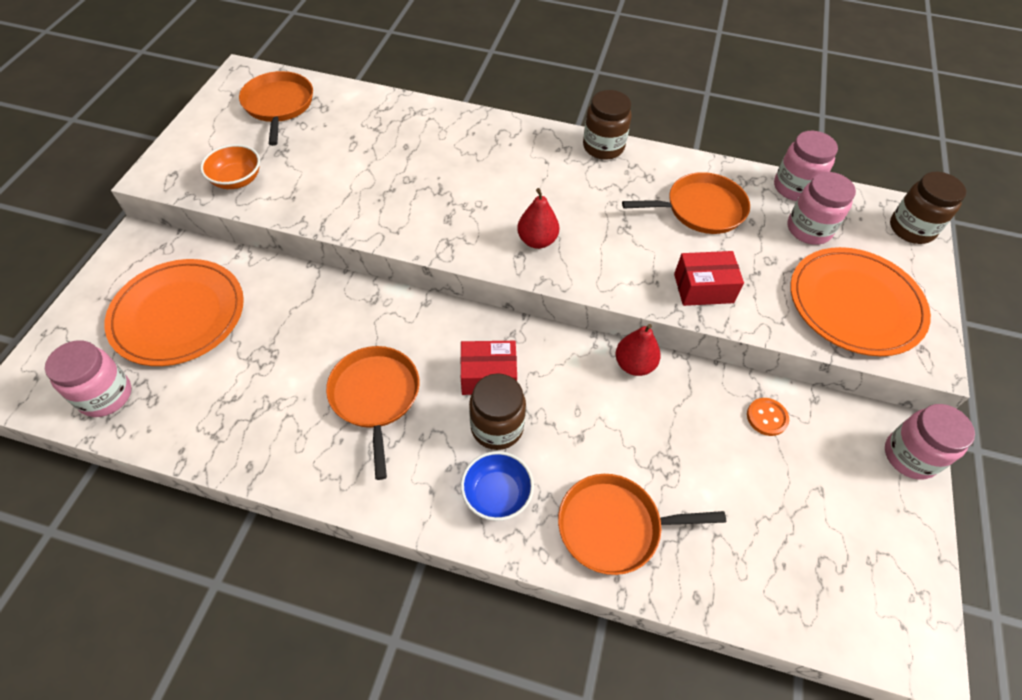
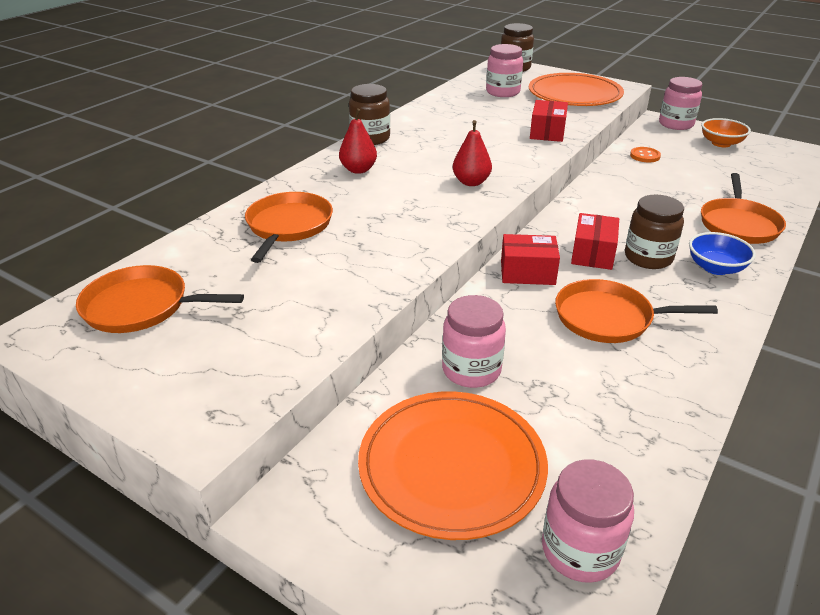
camera: 70 degrees left, 20 degrees down
(237, 180) = (269, 352): orange bowl -> orange bowl (721, 143)
(435, 326) = (527, 272): none -> red box
(634, 365) = (591, 190): red pear -> red pear (358, 170)
(701, 209) = (465, 118): orange pan -> orange pan (288, 226)
(794, 188) = (460, 88): pink jar -> pink jar (471, 370)

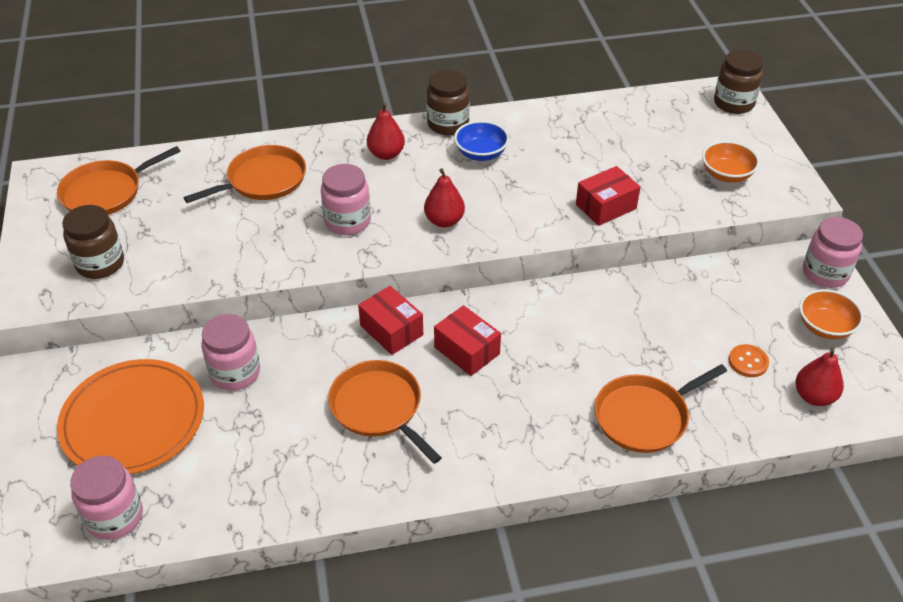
camera: 45 degrees right, 10 degrees up
(141, 306) = (106, 192): orange pan -> orange pan turned 90 degrees counterclockwise
(503, 92) = (658, 131): pink jar -> pink jar (347, 221)
(574, 94) = (726, 175): orange plate -> orange bowl
(593, 254) = (467, 350): red box -> red box turned 75 degrees clockwise
(645, 156) = (708, 289): orange button -> orange button (748, 362)
(648, 258) = (502, 386): brown jar -> brown jar (100, 264)
(715, 268) = (537, 435): blue bowl -> blue bowl (481, 153)
(777, 171) = (814, 396): none -> red pear

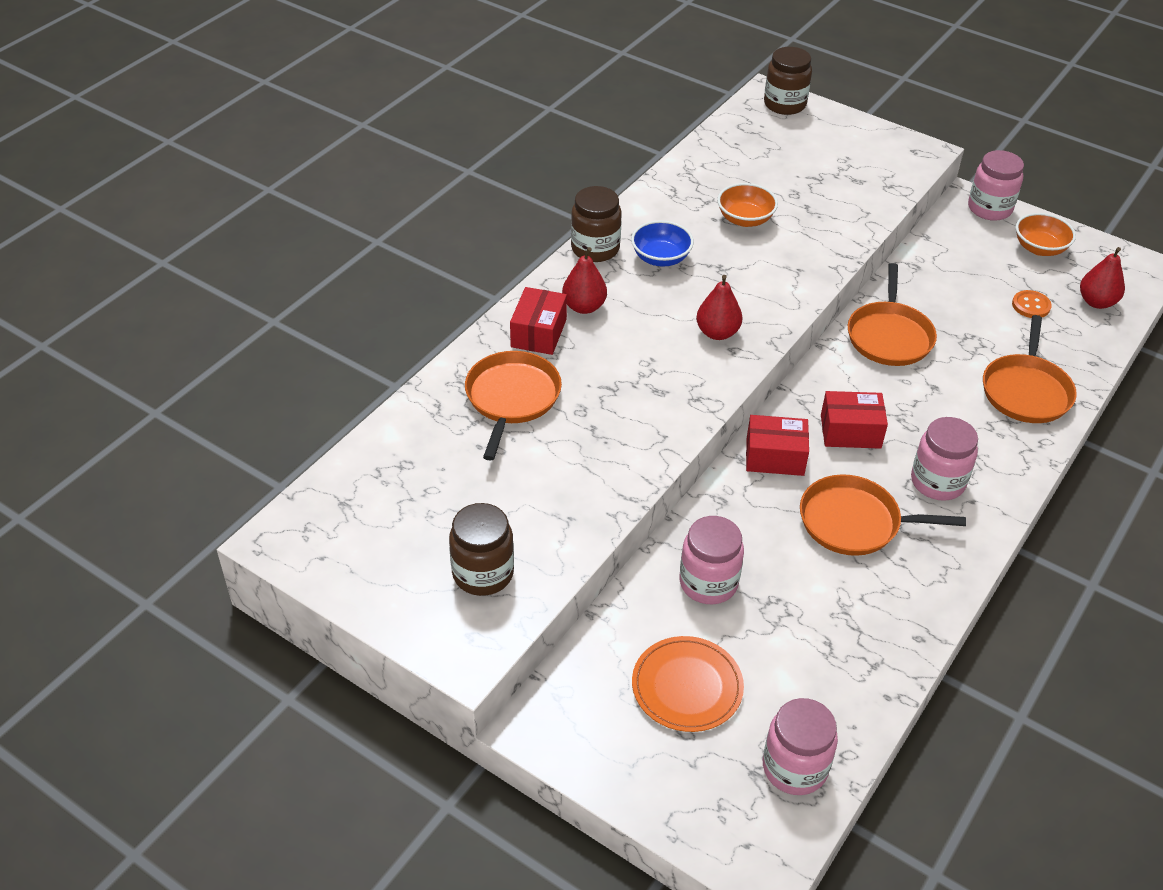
camera: 45 degrees left, 0 degrees up
(106, 192) = (376, 509): orange pan -> orange pan (889, 336)
(133, 420) = (687, 686): orange plate -> orange plate, size x0.65
(347, 221) = (642, 385): pink jar -> pink jar (937, 482)
(606, 206) = (815, 243): red box -> red box (538, 333)
(726, 175) = (859, 166): orange bowl -> orange bowl (745, 219)

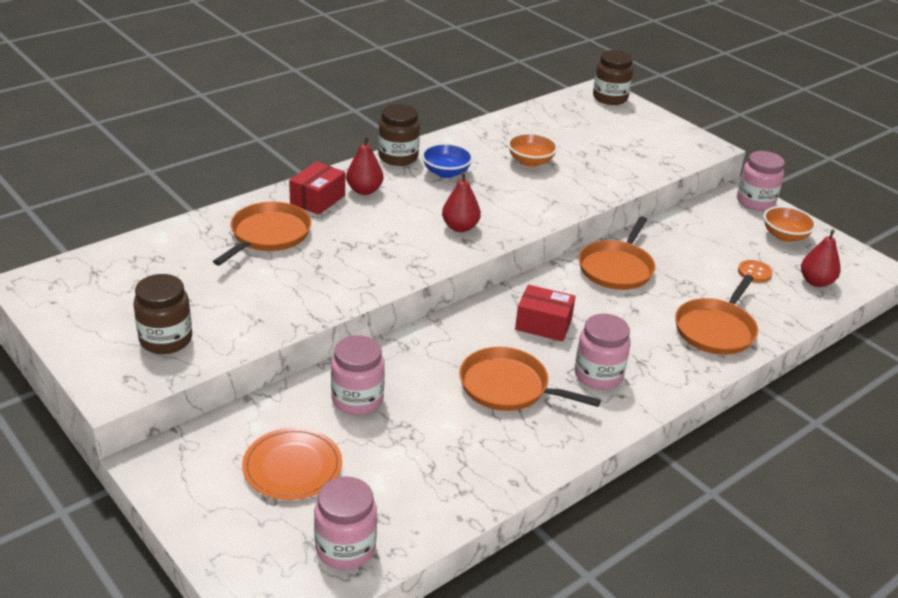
camera: 15 degrees right, 10 degrees down
(775, 457) = (468, 327): red box -> none

